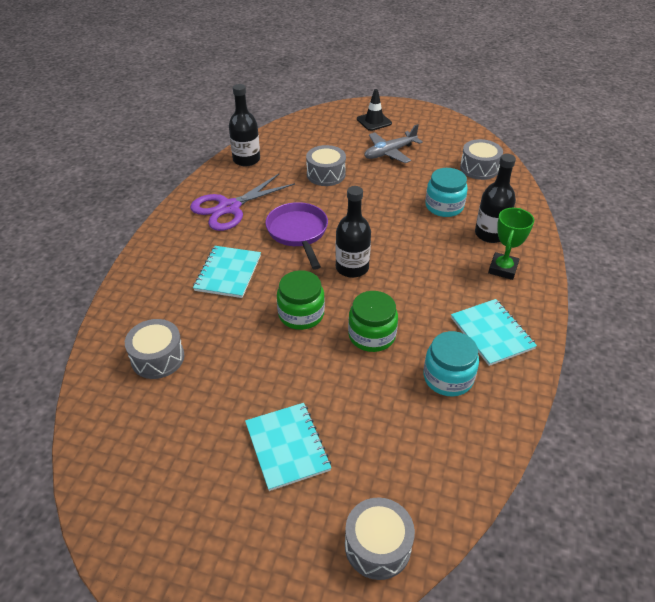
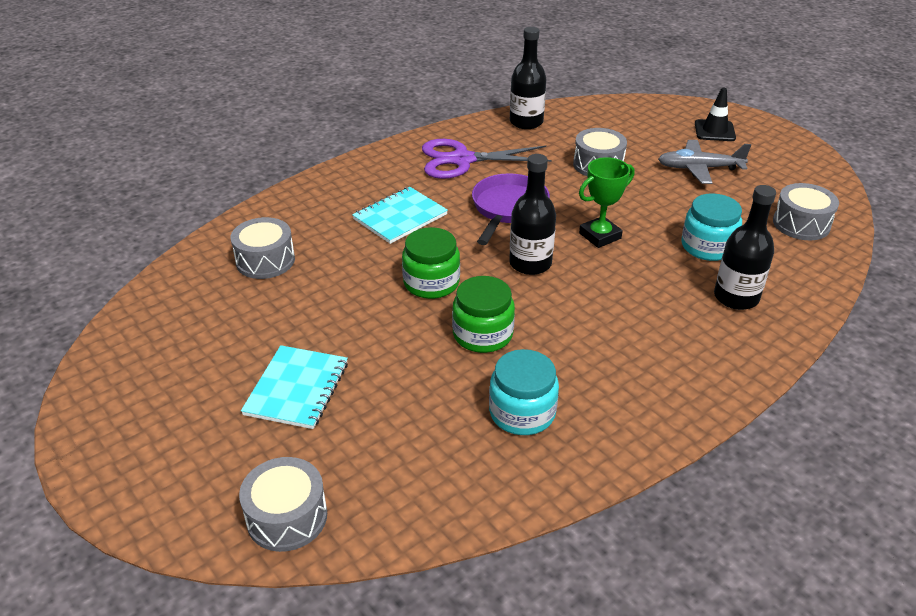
camera: 35 degrees right, 5 degrees down
(491, 333) = (622, 396): turquoise notebook -> none
(503, 269) = (711, 339): green trophy -> green trophy (600, 236)

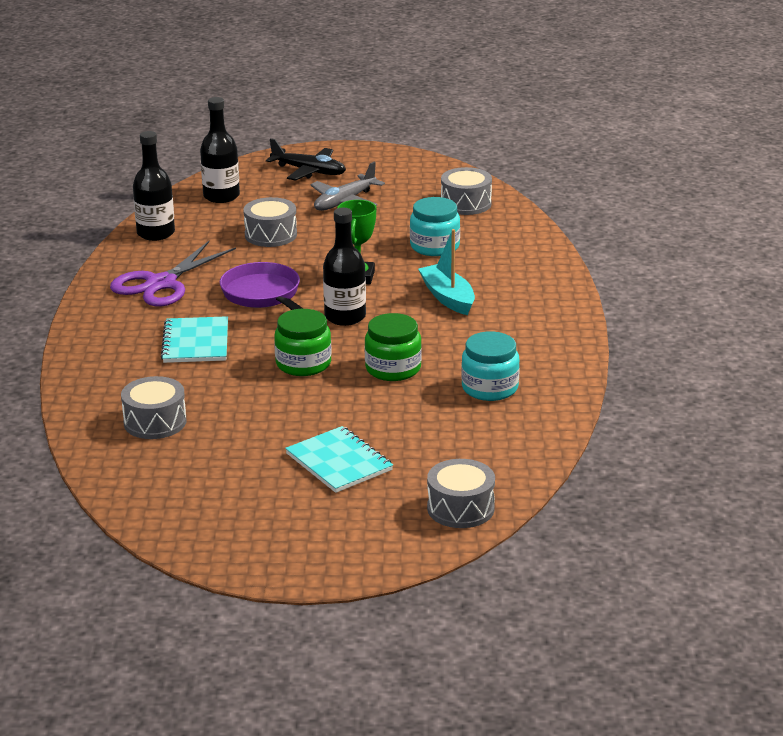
camera: 50 degrees left, 10 degrees down
(638, 300) = (448, 297): none -> turquoise boat
(714, 131) = (309, 171): black traffic cone -> black plane
(736, 297) = (499, 265): black bottle -> black bottle (221, 196)

